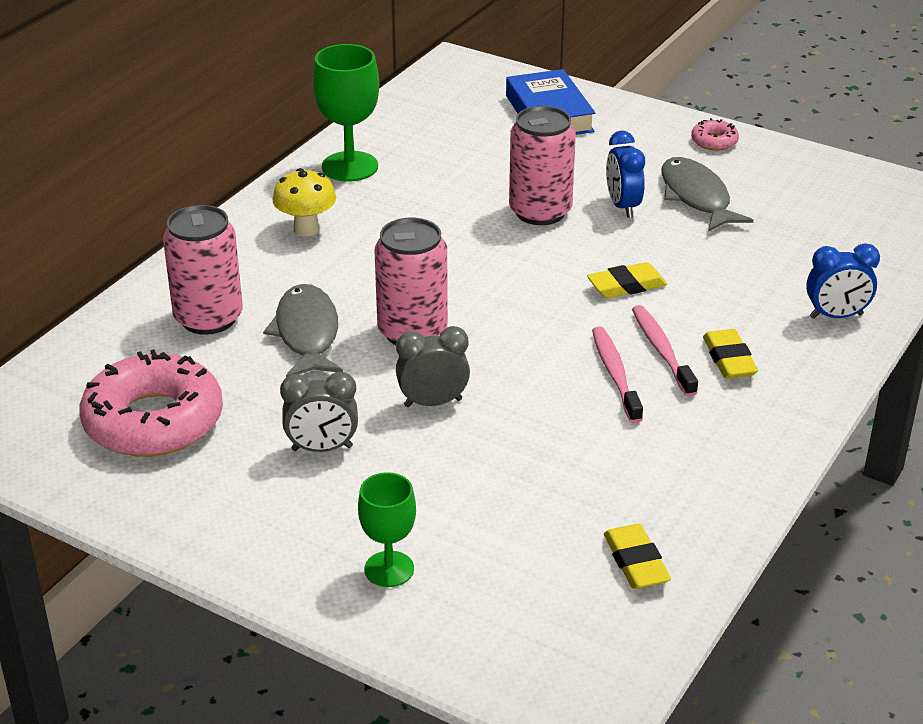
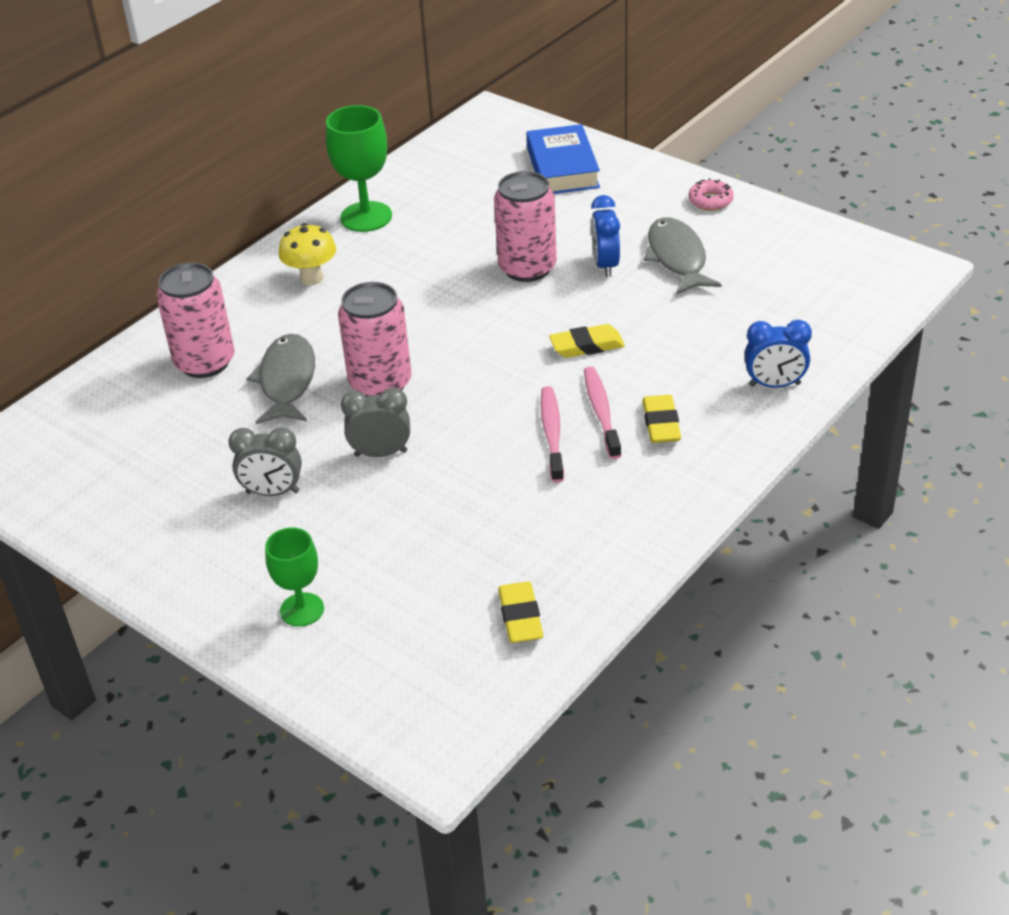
camera: 10 degrees right, 5 degrees up
(153, 421) = (134, 458): pink donut -> none

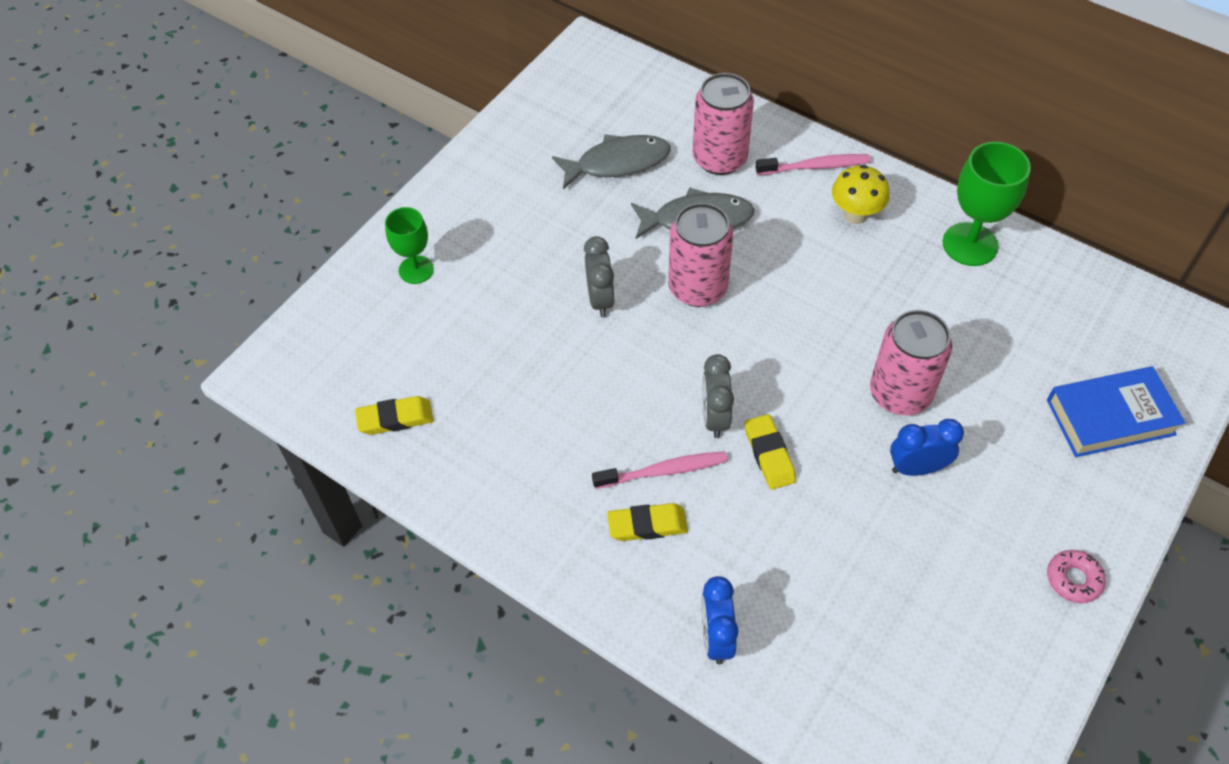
camera: 85 degrees right, 15 degrees up
(272, 492) = (551, 231): grey clock -> grey clock (715, 417)
(552, 434) = (630, 430): pink toothbrush -> pink toothbrush (815, 166)
(677, 258) = (943, 541): grey fish -> grey fish (617, 163)

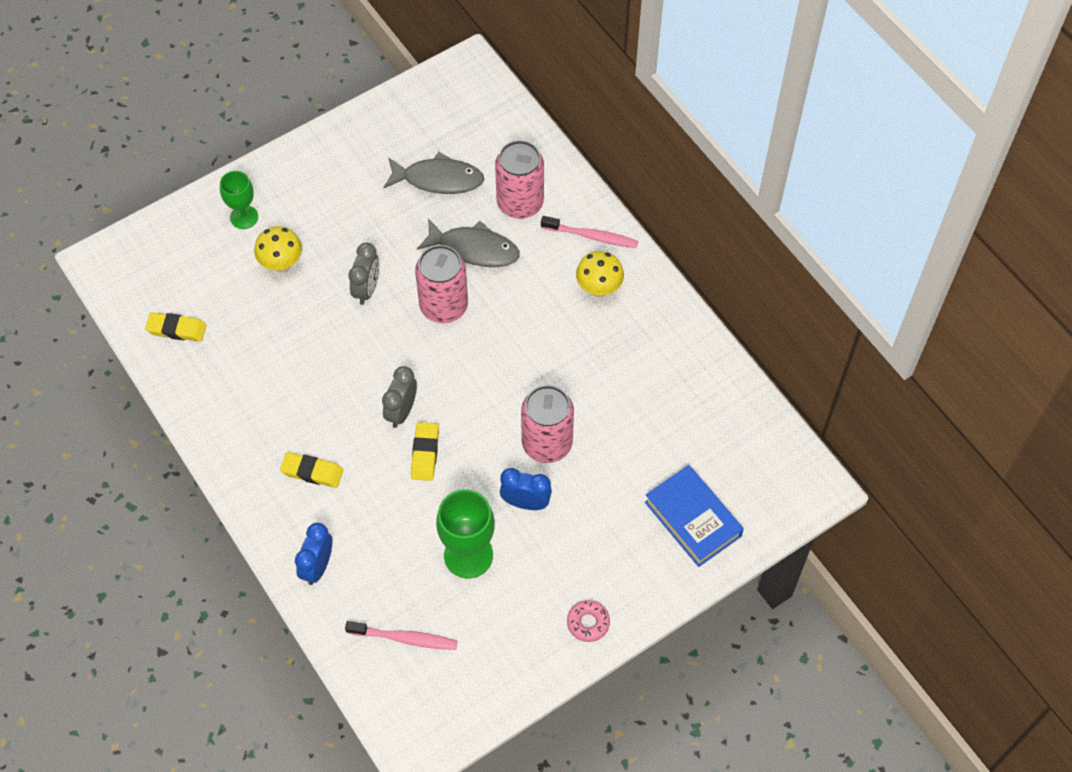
camera: 20 degrees right, 5 degrees up
(486, 305) = (281, 264): none -> yellow mushroom
(663, 471) = (344, 437): pink toothbrush -> pink toothbrush (404, 638)
(970, 244) = (674, 345): green goblet -> green goblet (468, 555)
(1110, 417) = (693, 519): blue book -> blue book turned 45 degrees clockwise

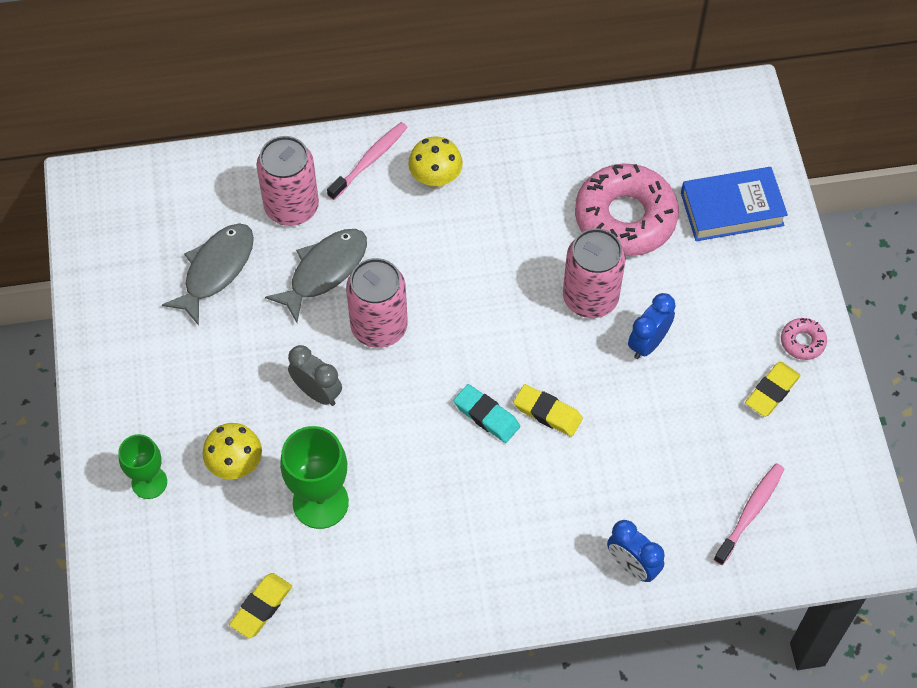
camera: 65 degrees left, 0 degrees up
(312, 472) = (517, 530): yellow eraser -> yellow eraser (772, 391)
(401, 411) = (486, 416): grey clock -> turquoise eraser
(468, 555) = (683, 418): green goblet -> green goblet (320, 502)
(638, 440) = (625, 218): none -> pink donut

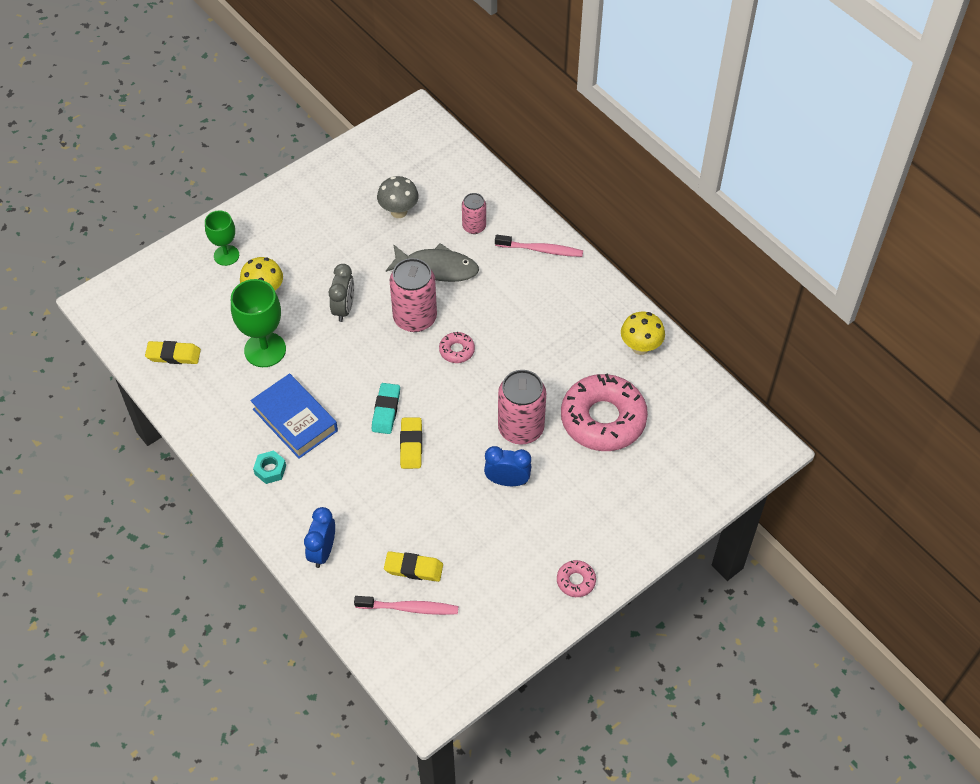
camera: 60 degrees right, 5 degrees down
(216, 270) = (399, 211): grey fish -> grey mushroom
(291, 207) = (474, 226): pink can -> pink can, size x0.57
(435, 180) = (552, 293): yellow mushroom -> yellow mushroom (640, 347)
(451, 307) = (457, 350): none -> pink donut
(493, 572) = (270, 470): none -> turquoise nut
(732, 209) = (660, 483): blue book -> blue book (295, 420)
(772, 391) = (519, 579): yellow eraser -> yellow eraser (413, 568)

